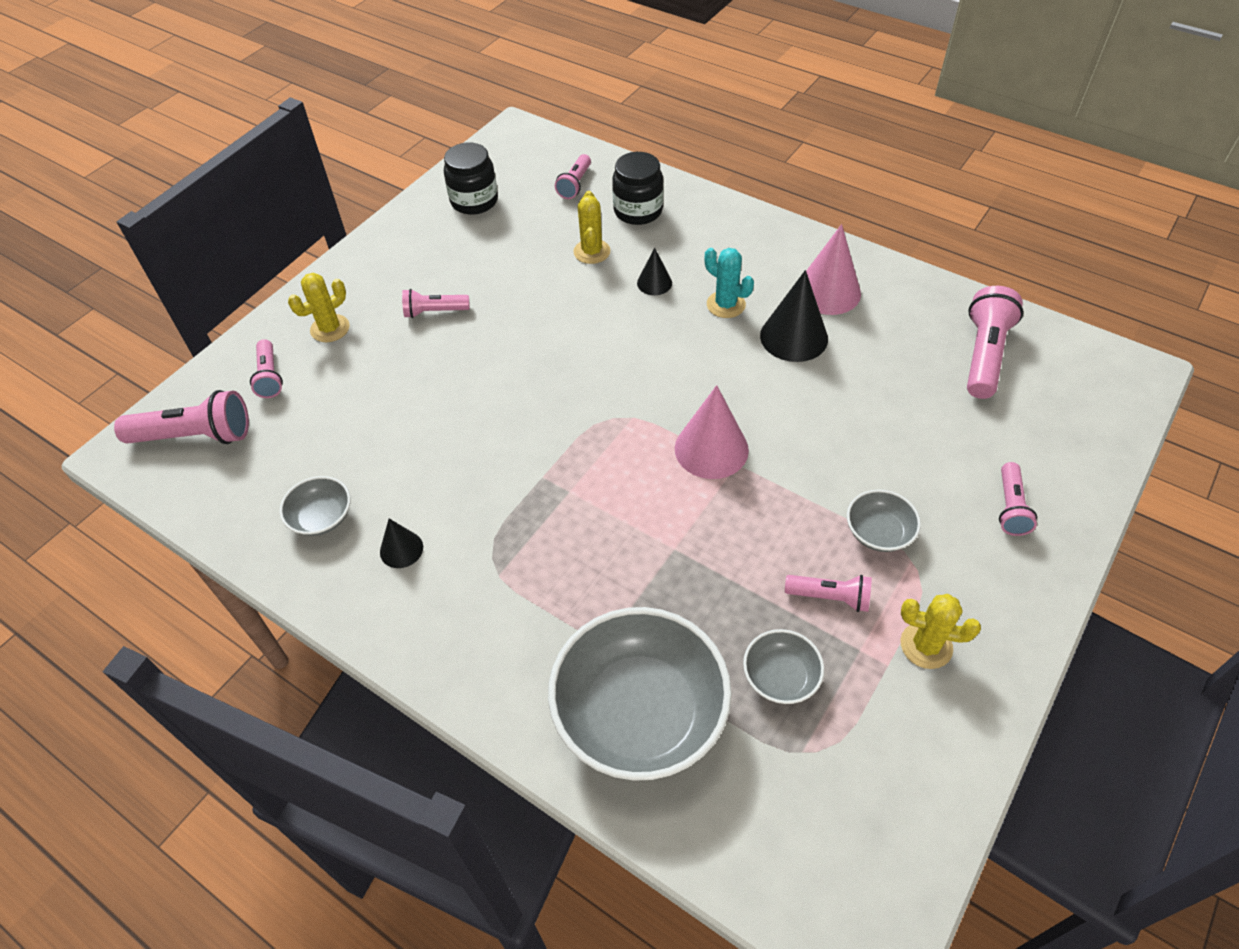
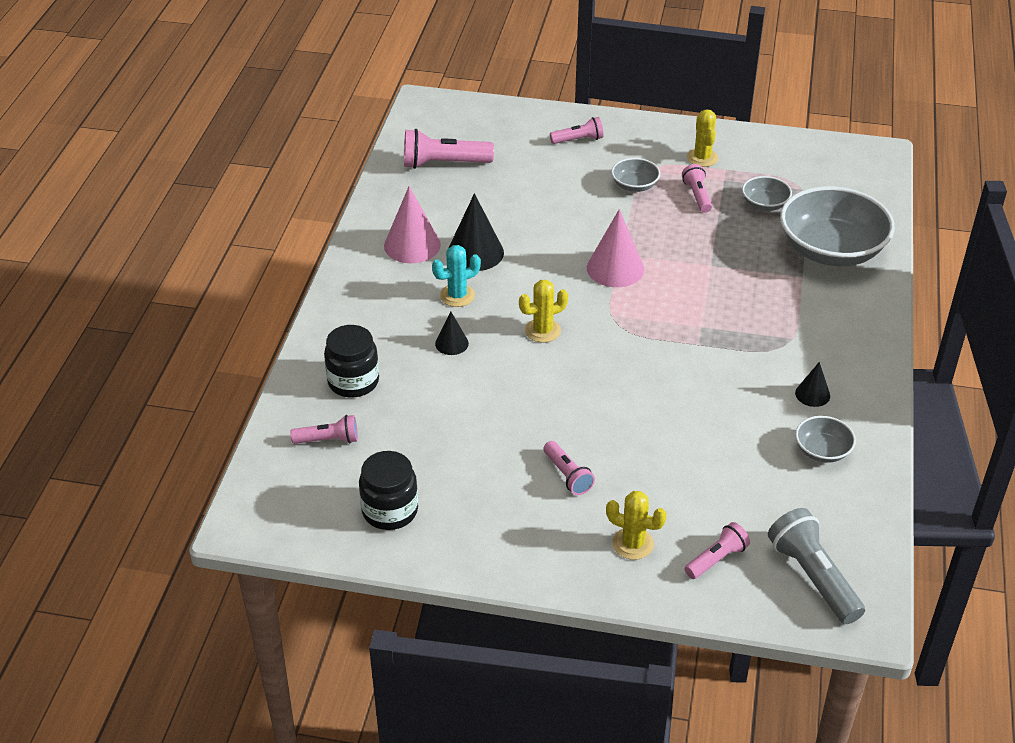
camera: 115 degrees left, 10 degrees down
(195, 436) = (813, 577): pink flashlight -> grey flashlight
(592, 252) = (429, 395): yellow cactus -> yellow cactus (543, 331)
(726, 305) = (457, 296): turquoise cactus -> turquoise cactus turned 45 degrees clockwise

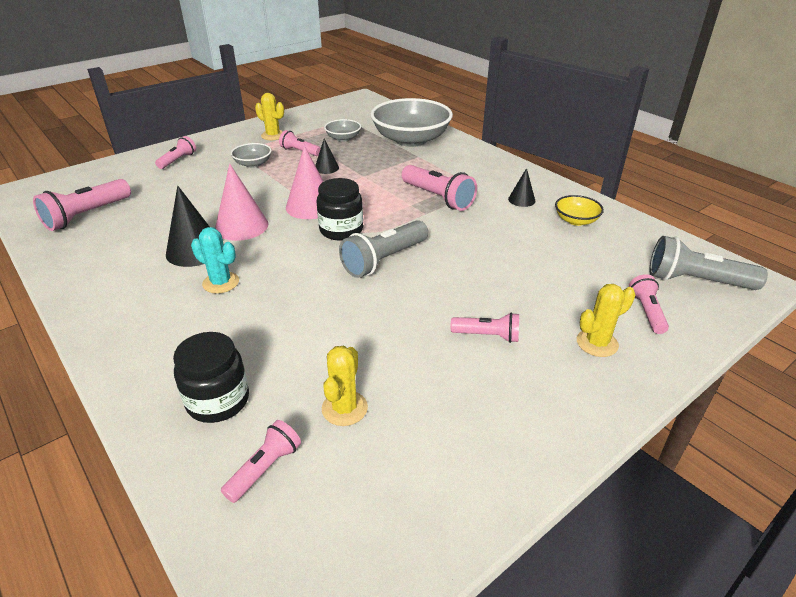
camera: 50 degrees left, 5 degrees down
(390, 511) = (414, 478): black jar -> black jar (341, 230)
(412, 245) = (131, 274): pink cone -> pink cone (241, 226)
(451, 343) = (265, 314): black cone -> black cone (326, 168)
(457, 296) = (221, 283): turquoise cactus -> turquoise cactus turned 75 degrees counterclockwise
(543, 331) = (320, 264): yellow cactus -> yellow cactus (344, 408)
(593, 362) = (384, 260): none -> grey flashlight
(737, 336) = (438, 198): none -> pink flashlight
(822, 451) = (576, 220): grey bowl -> yellow bowl

